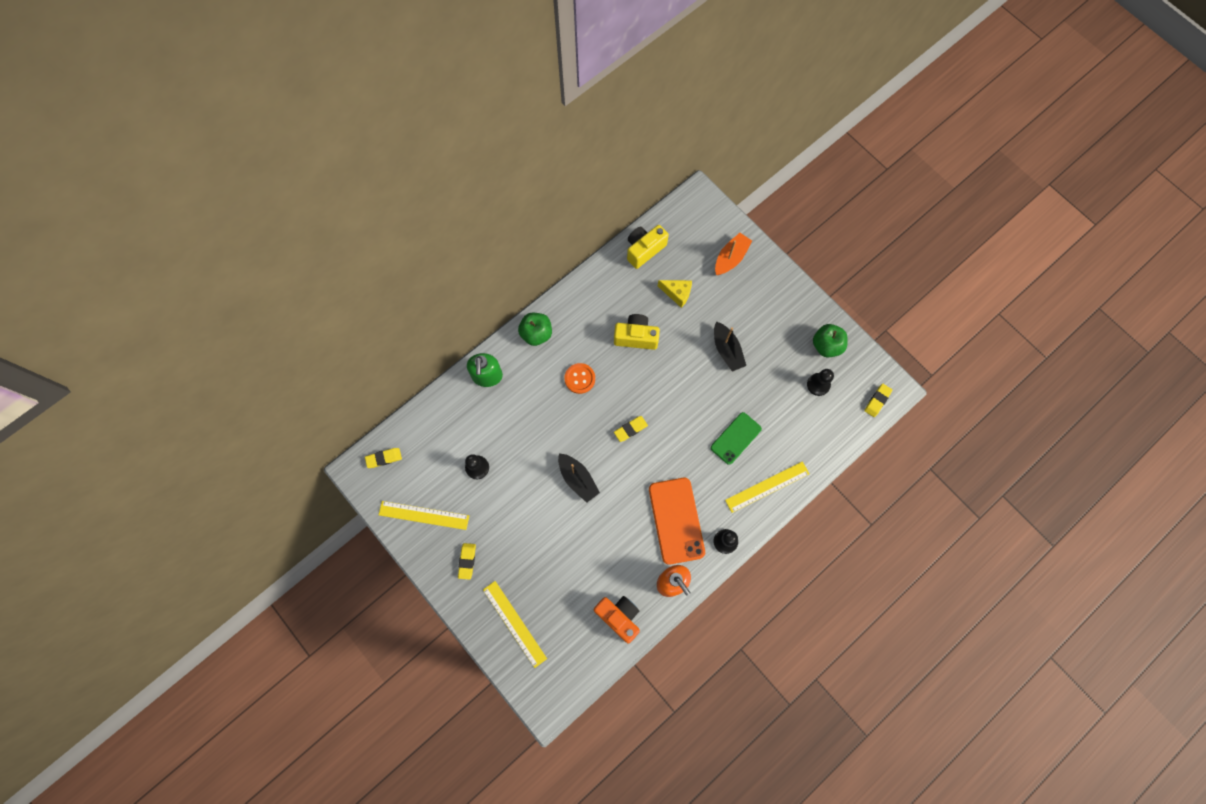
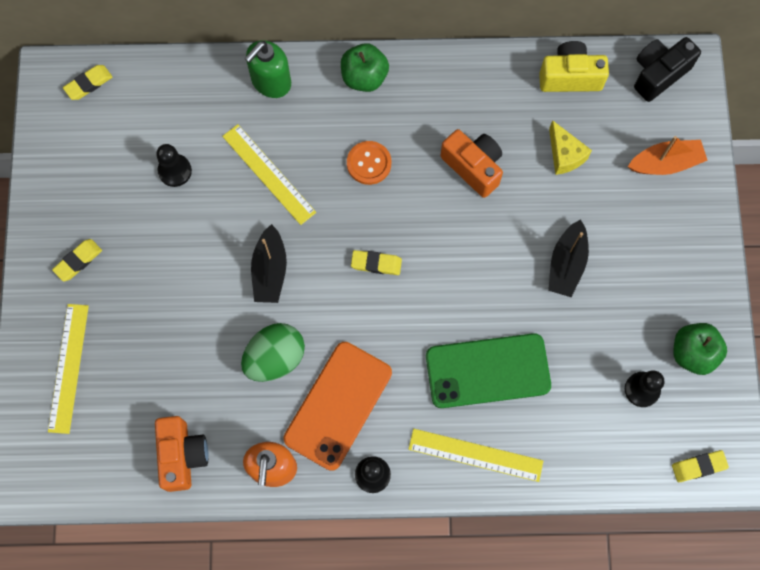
camera: 40 degrees right, 0 degrees up
(384, 458) = (88, 84): yellow eraser -> yellow eraser turned 60 degrees counterclockwise
(424, 515) = (77, 176): yellow ruler -> yellow ruler (269, 174)
(622, 523) = (275, 358): none -> green egg
(636, 337) = (473, 167): yellow camera -> orange camera
(688, 213) = (658, 74): none -> black camera
(735, 438) = (487, 370): green phone -> green phone, size x1.54

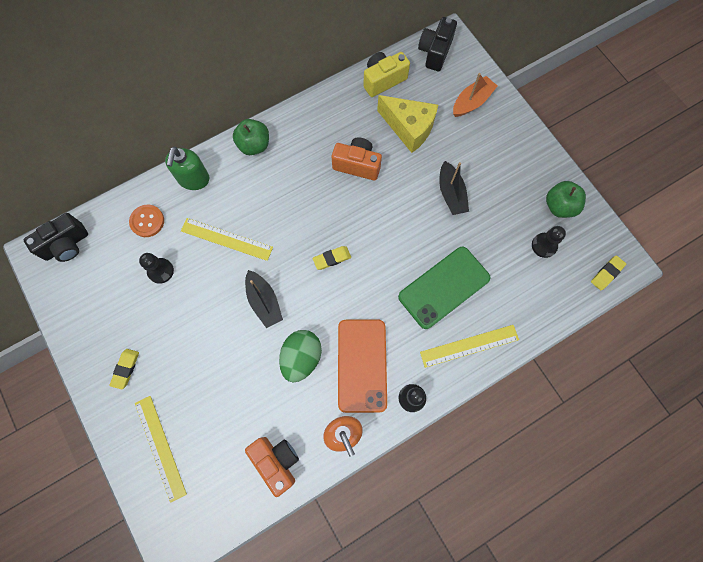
camera: 30 degrees left, 0 degrees up
(88, 84) = (66, 245): yellow eraser -> black camera
(369, 163) = (289, 197): orange button -> orange button (147, 221)
(564, 155) = (409, 128): yellow cheese -> yellow cheese, size x1.66

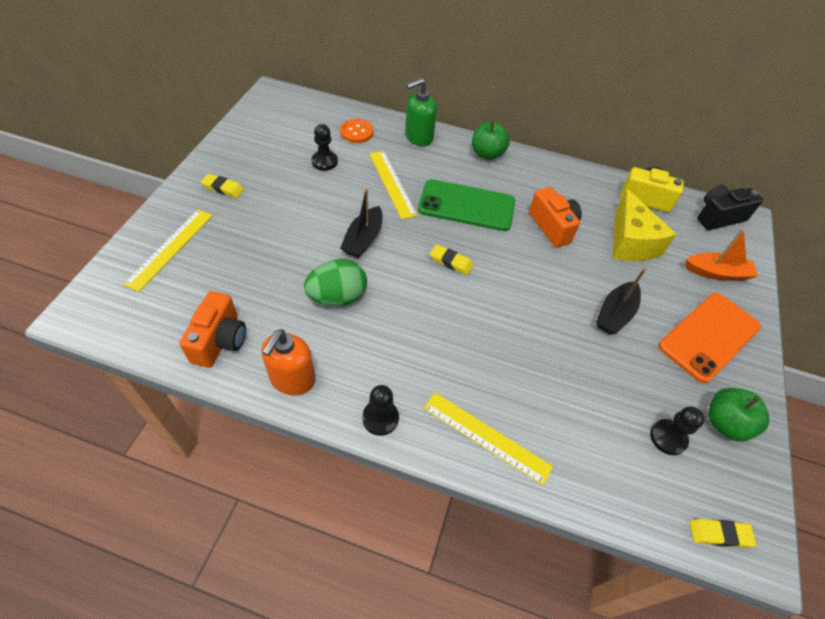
camera: 45 degrees right, 20 degrees down
(66, 245) = (293, 103): black camera -> none
(126, 369) = (223, 188): yellow eraser -> yellow eraser turned 45 degrees clockwise
(362, 365) = (374, 350): orange phone -> orange phone (709, 336)
(444, 287) = (520, 370): green phone -> green phone (466, 205)

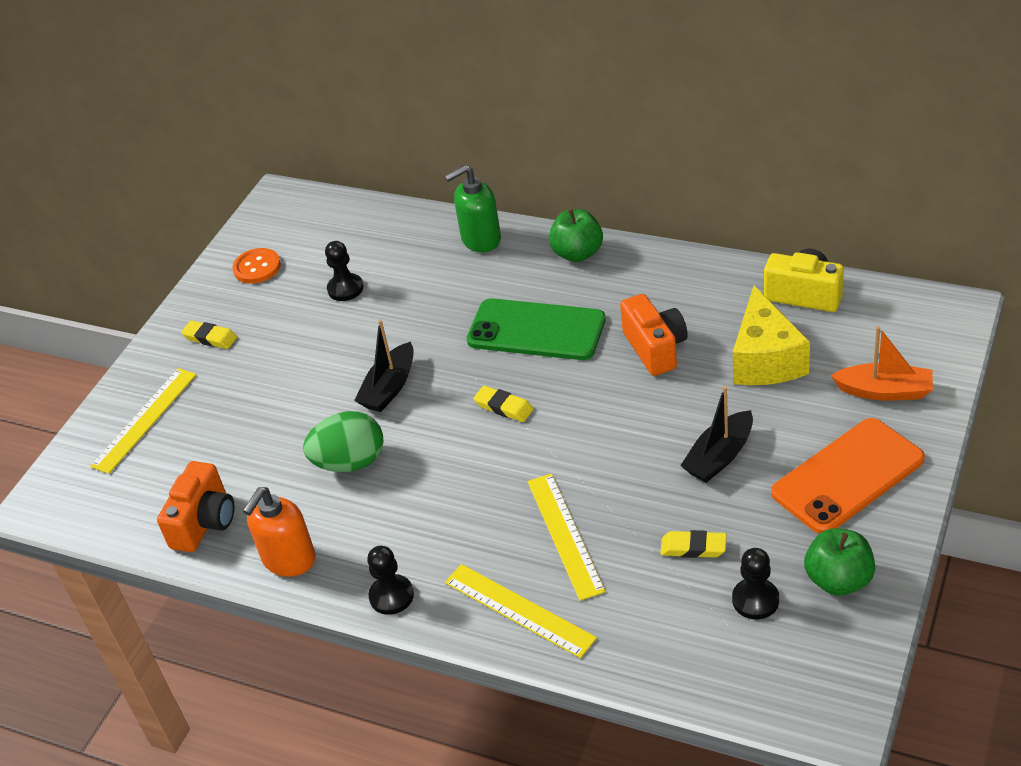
camera: 15 degrees right, 10 degrees down
(356, 132) = (393, 242): orange button -> orange button (257, 267)
(392, 183) = (436, 309): yellow ruler -> yellow ruler (565, 535)
(718, 217) = (911, 312): black camera -> none
(719, 534) = (793, 701): yellow eraser -> yellow eraser (693, 548)

